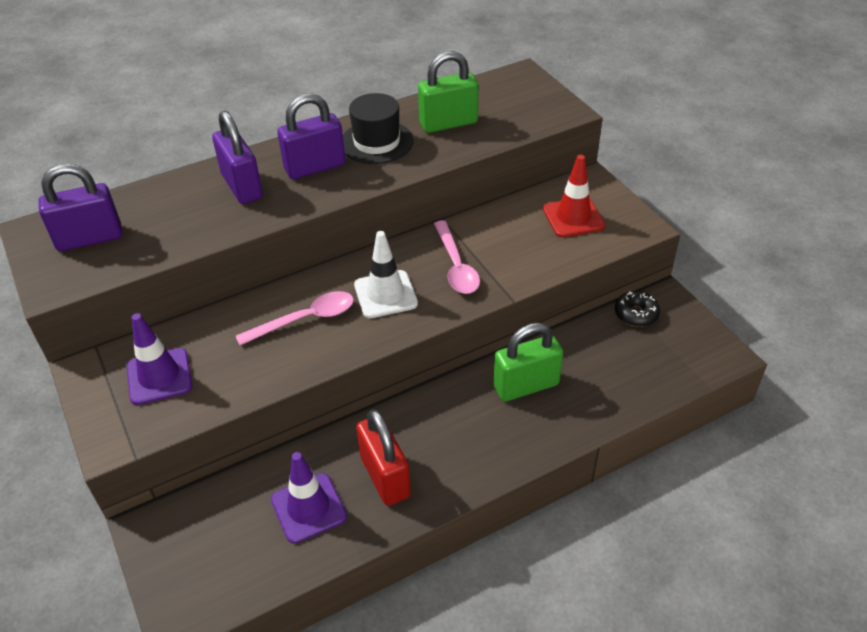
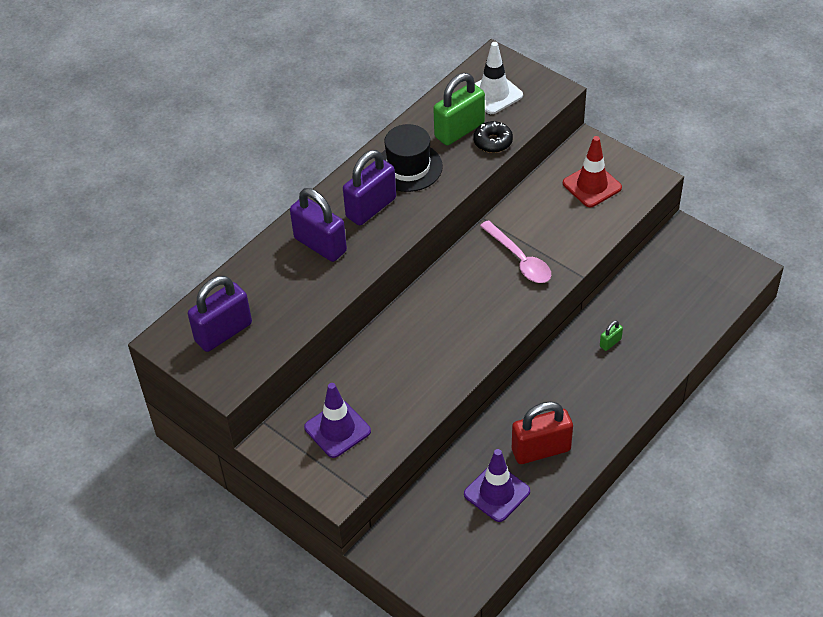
camera: 20 degrees left, 5 degrees up
(305, 319) = (424, 344): pink spoon -> none
(385, 294) = (476, 302): white traffic cone -> white traffic cone (493, 94)
(385, 477) = (541, 450): red padlock -> red padlock turned 60 degrees counterclockwise
(526, 386) = (610, 342): green padlock -> green padlock, size x0.44
(636, 314) = (667, 254): black donut -> black donut (493, 142)

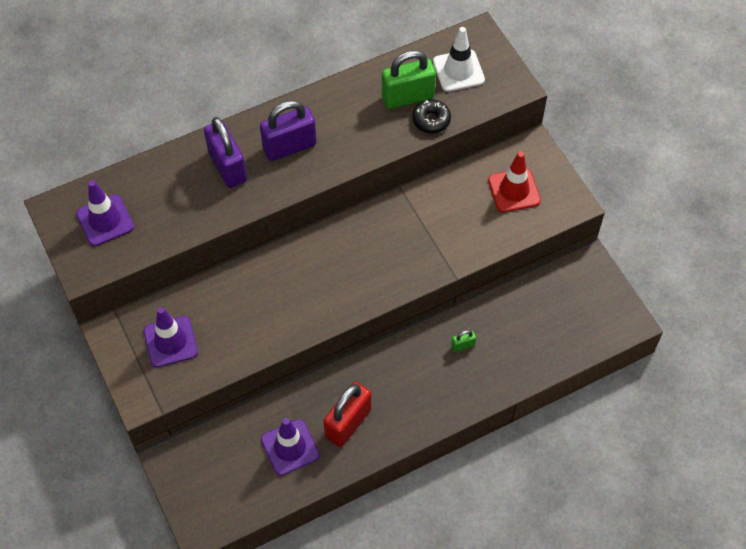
camera: 20 degrees right, 10 degrees up
(223, 332) = (105, 220): purple padlock -> purple traffic cone
(408, 167) = (343, 118): black hat -> none
(519, 259) = (409, 240): pink spoon -> none
(541, 450) = (348, 423): red padlock -> red padlock turned 60 degrees counterclockwise

